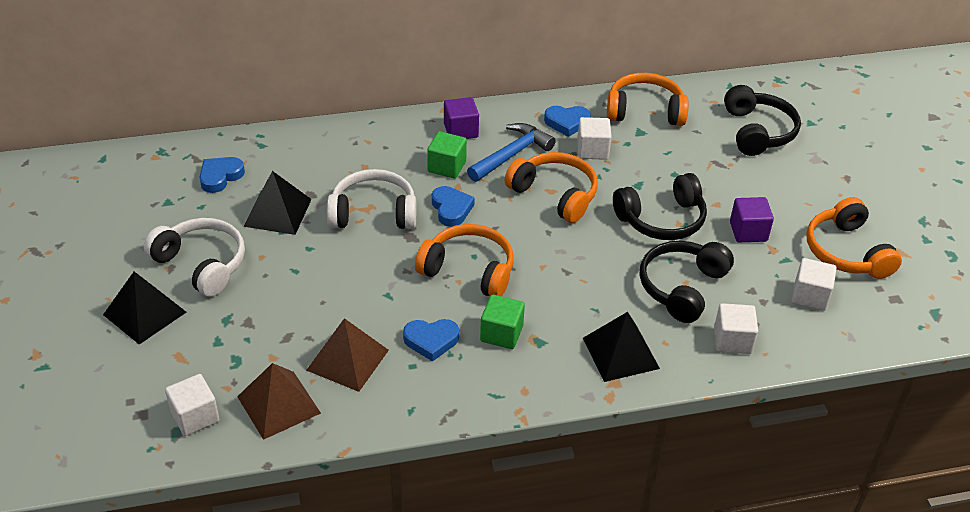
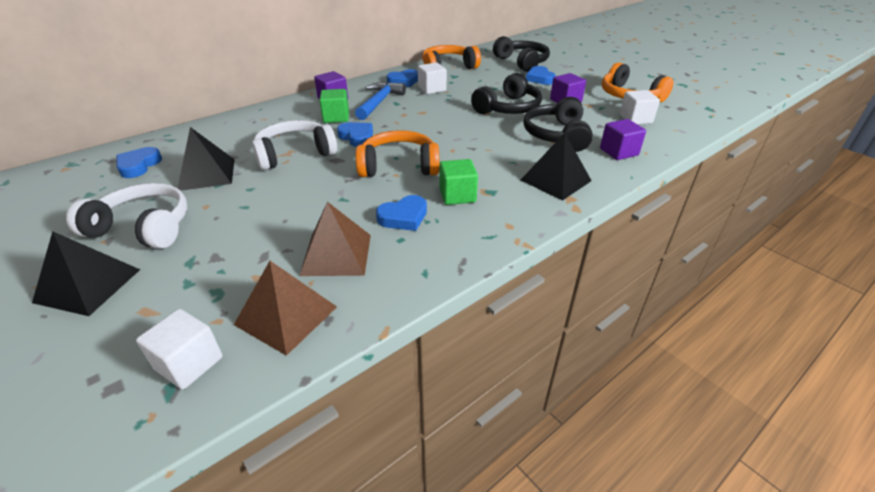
camera: 25 degrees left, 5 degrees down
(555, 194) = (426, 113): orange headphones -> none
(732, 340) = (618, 152): white cube -> purple cube
(752, 175) = (539, 79): none -> blue heart

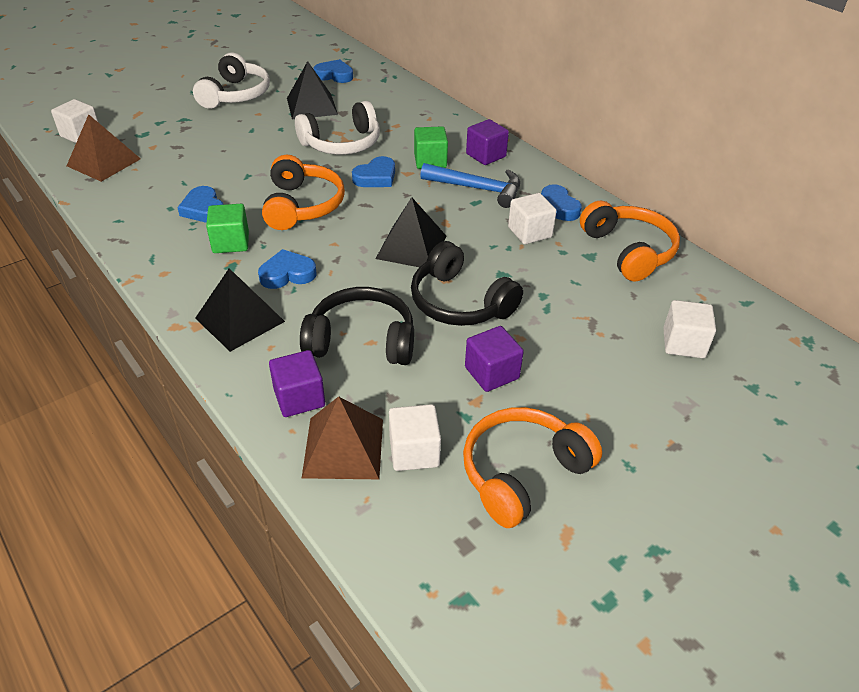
camera: 90 degrees right, 5 degrees up
(88, 285) = (174, 90): black pyramid -> black pyramid (411, 247)
(295, 154) = (342, 143): white headphones -> white headphones turned 90 degrees clockwise
(336, 254) = (163, 177): brown pyramid -> brown pyramid (343, 447)
(522, 62) = (683, 343): black headphones -> white cube
(539, 79) = (596, 356): blue heart -> blue heart (287, 274)

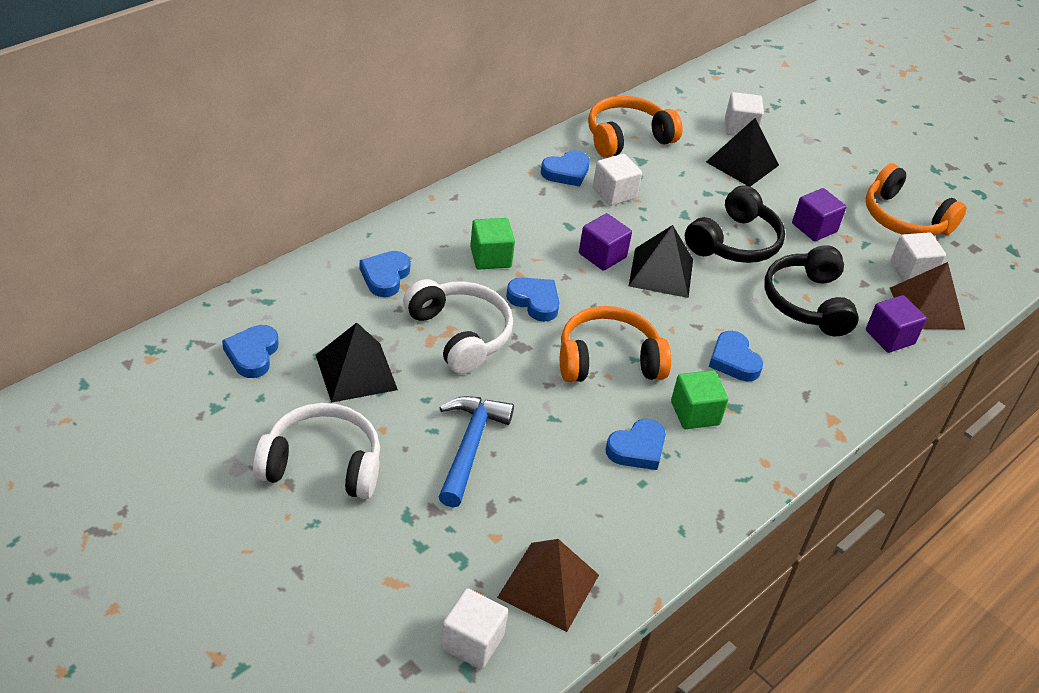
camera: 100 degrees left, 0 degrees up
(240, 319) = (812, 388): black pyramid -> black pyramid (742, 163)
(407, 118) = (385, 276): none -> blue heart
(477, 189) = (543, 223): blue hammer -> blue hammer (469, 447)
(486, 155) = (470, 214): purple cube -> purple cube (602, 255)

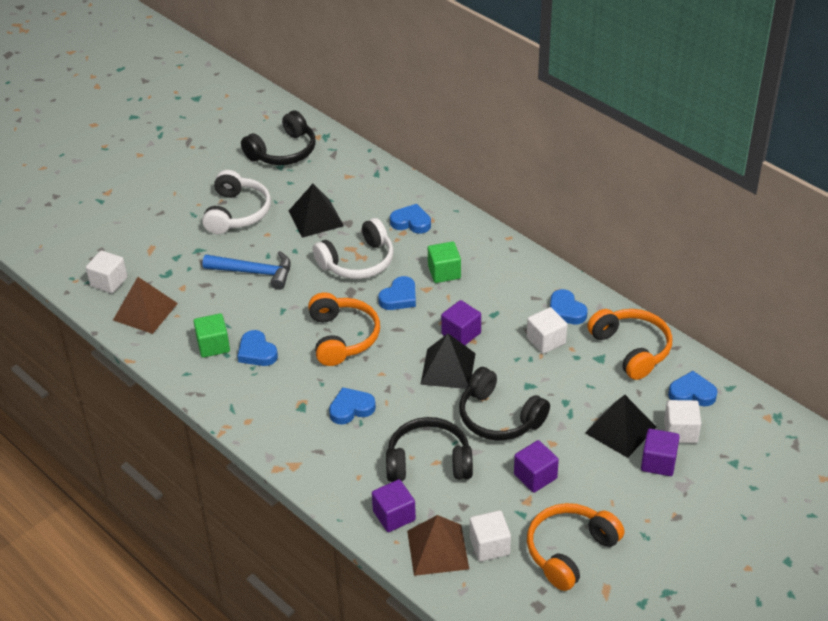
camera: 95 degrees right, 0 degrees up
(176, 401) = (283, 151): none -> black headphones
(252, 354) = (326, 174): blue heart -> blue heart (692, 393)
(695, 413) = (293, 384): green cube -> green cube (213, 345)
(782, 148) = (658, 462): none -> purple cube

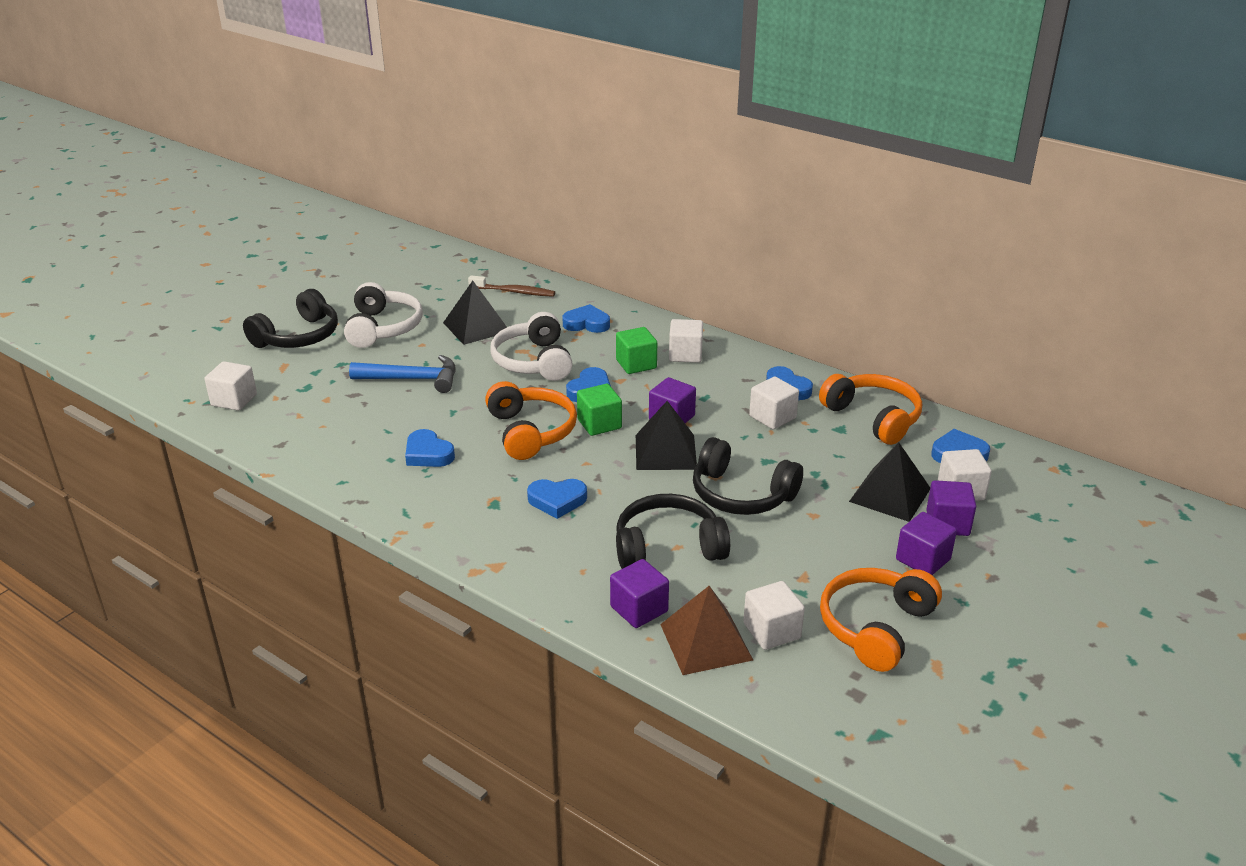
camera: 10 degrees left, 10 degrees down
(145, 311) = (282, 425): brown pyramid -> none
(213, 345) = (372, 451): green cube -> green cube (599, 424)
(283, 151) = (428, 274): black headphones -> black headphones (298, 336)
(351, 409) = (557, 501): blue heart -> blue heart turned 150 degrees counterclockwise
(354, 179) = (514, 292): none -> brown toothbrush
(358, 262) = (533, 361): white headphones -> white headphones turned 120 degrees clockwise
(489, 265) = (685, 354): none -> white cube
(535, 476) = (804, 550): purple cube -> purple cube (923, 559)

